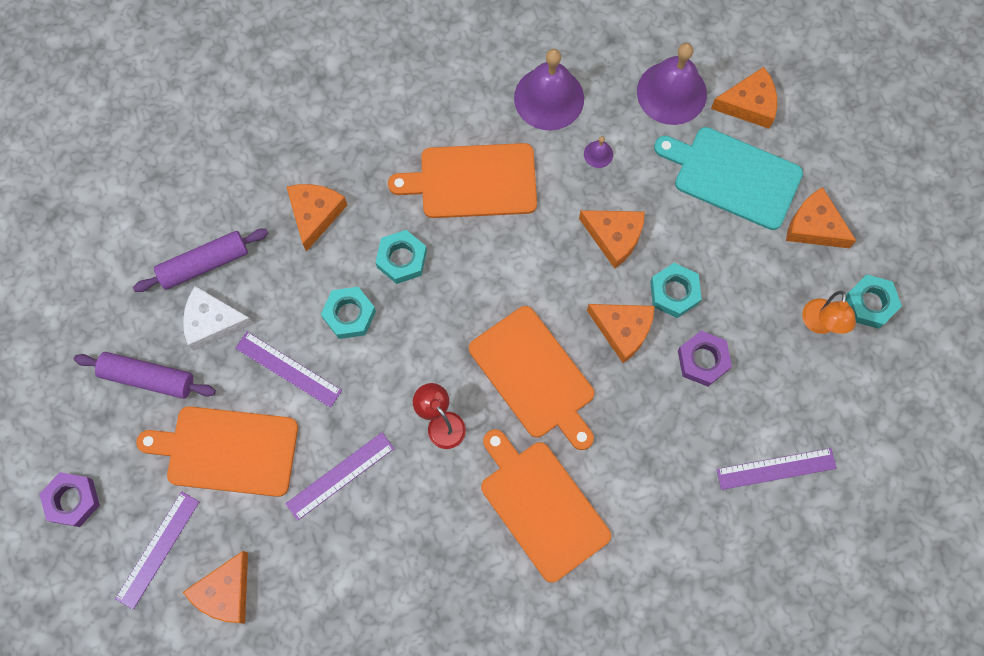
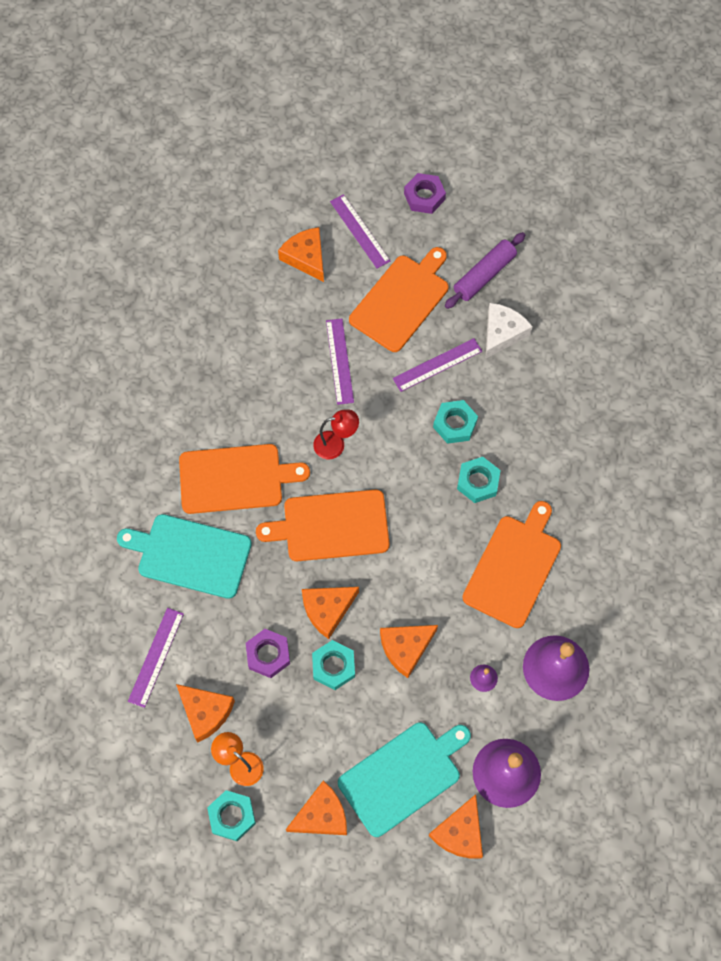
camera: 120 degrees right, 5 degrees down
(204, 264) = (552, 347): purple rolling pin -> none
(315, 214) = (550, 440): orange cheese -> orange cheese (205, 712)
(652, 501) = (190, 555): none -> turquoise cutting board

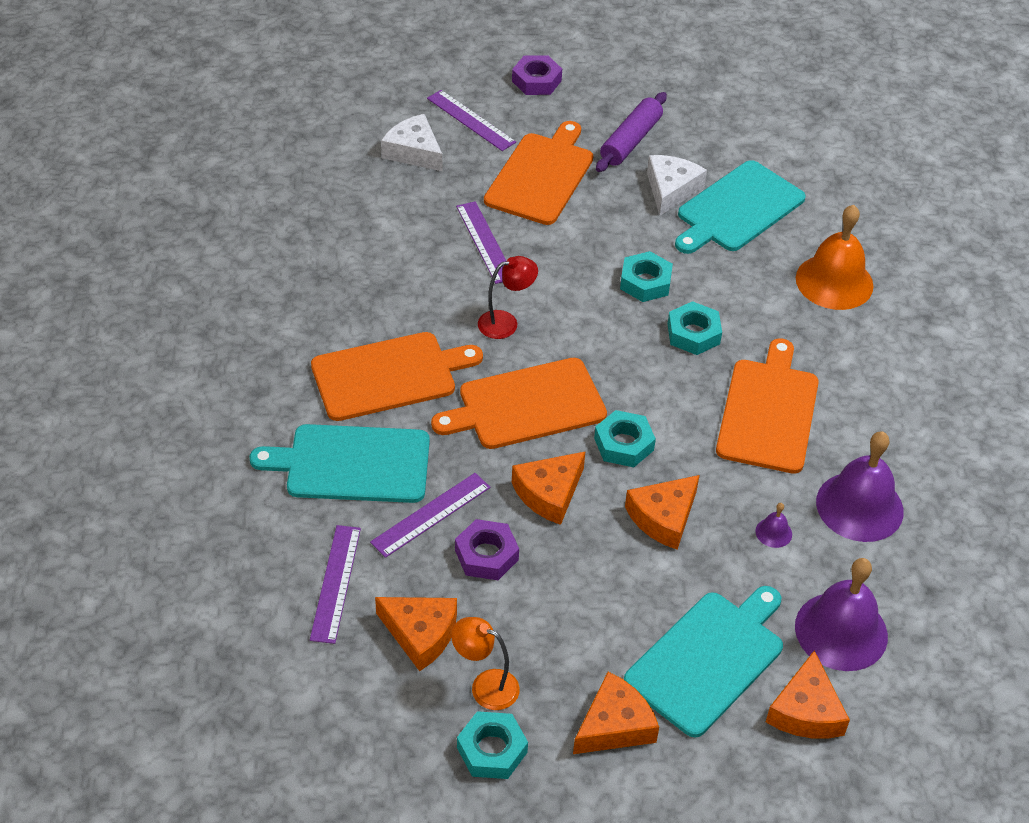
camera: 15 degrees left, 20 degrees down
(306, 257) = (414, 152): orange cheese -> white cheese
(333, 666) = (576, 553): turquoise nut -> turquoise nut (623, 444)
(437, 365) = (604, 229): purple ruler -> purple ruler (431, 514)
(551, 362) = (737, 209): none -> turquoise cutting board
(606, 451) = (834, 282): none -> orange bell

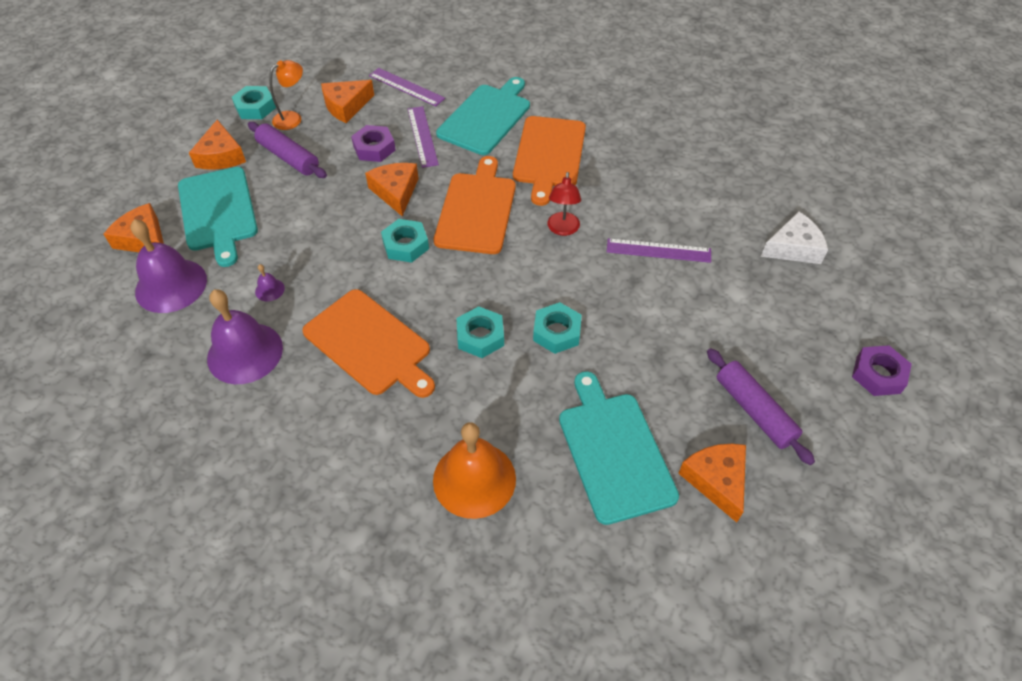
camera: 120 degrees right, 5 degrees up
(471, 120) = (827, 300): purple ruler -> none
(541, 176) = (727, 319): orange cutting board -> none
(565, 642) = (288, 157): none -> purple rolling pin
(663, 517) = (331, 238): orange cheese -> orange cheese (716, 480)
(671, 190) = (667, 409): white cheese -> none

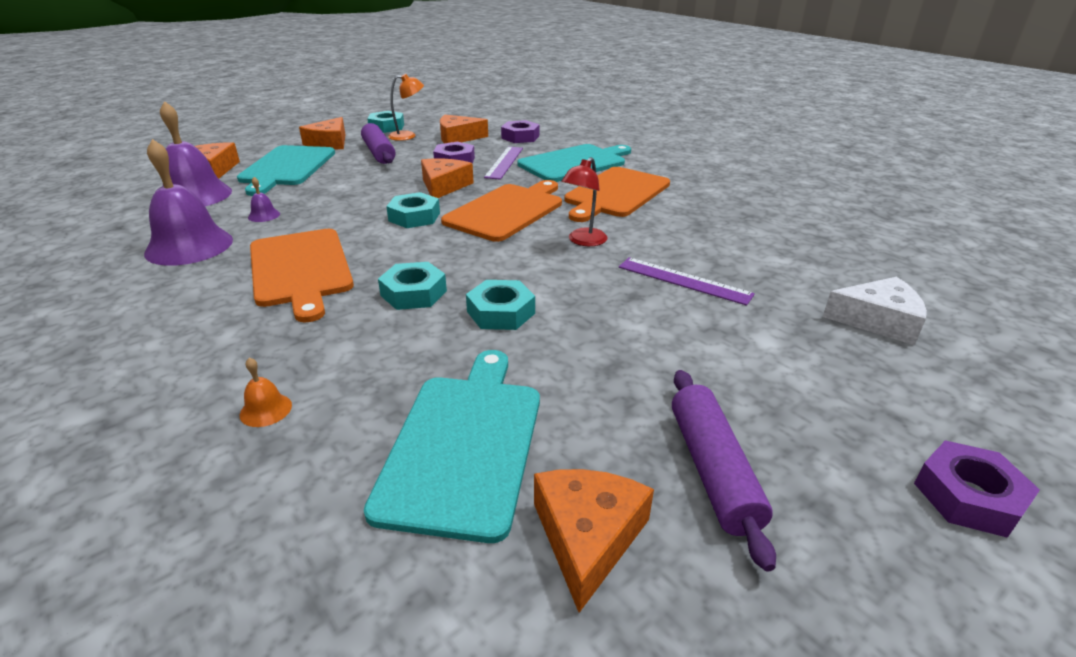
camera: 25 degrees right, 20 degrees down
(406, 87) = (520, 137): purple ruler -> purple nut
(474, 479) = (266, 410): orange bell -> orange bell, size x0.41

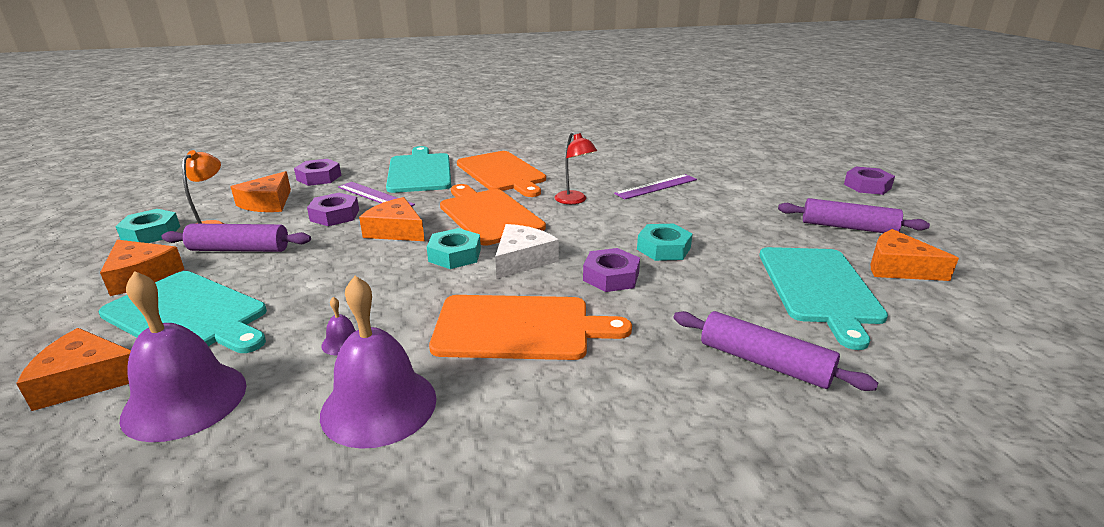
camera: 65 degrees left, 5 degrees down
(266, 410) = (764, 363): orange bell -> purple rolling pin
(413, 293) = (611, 277): turquoise nut -> purple nut
(464, 444) = (819, 288): turquoise cutting board -> turquoise cutting board turned 120 degrees counterclockwise
(877, 320) = (728, 159): white cheese -> white cheese (522, 260)

